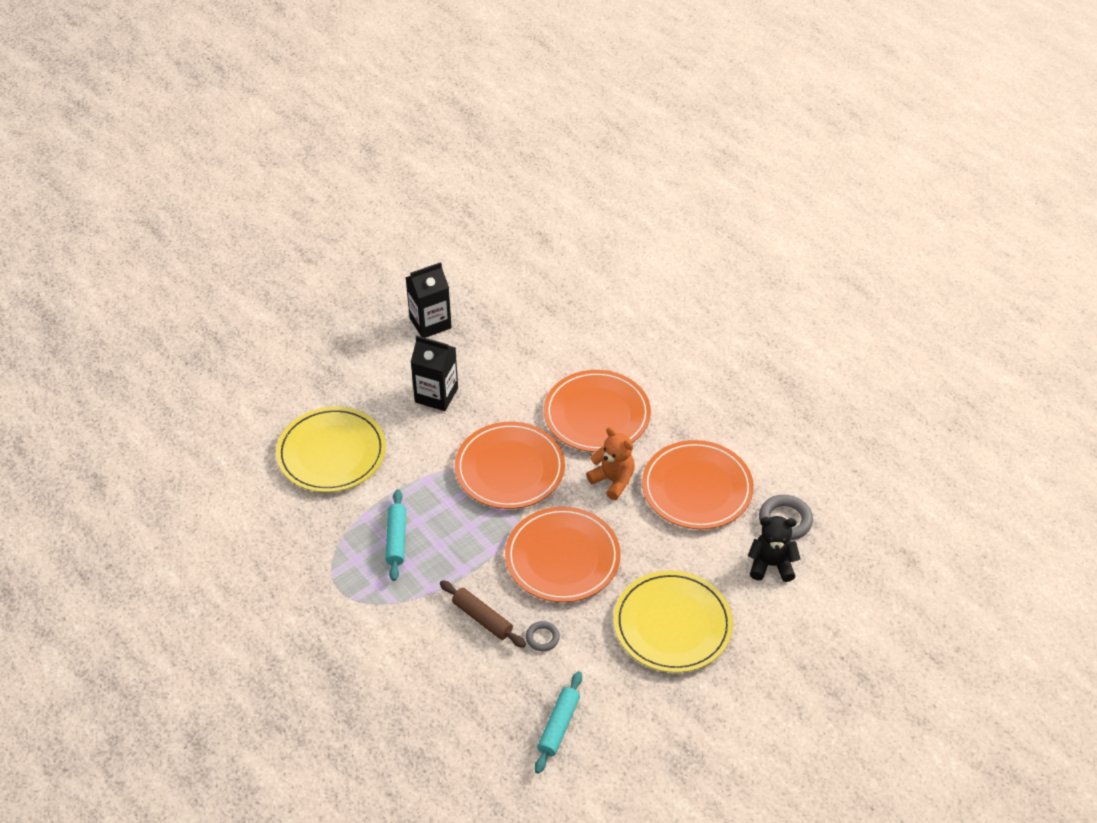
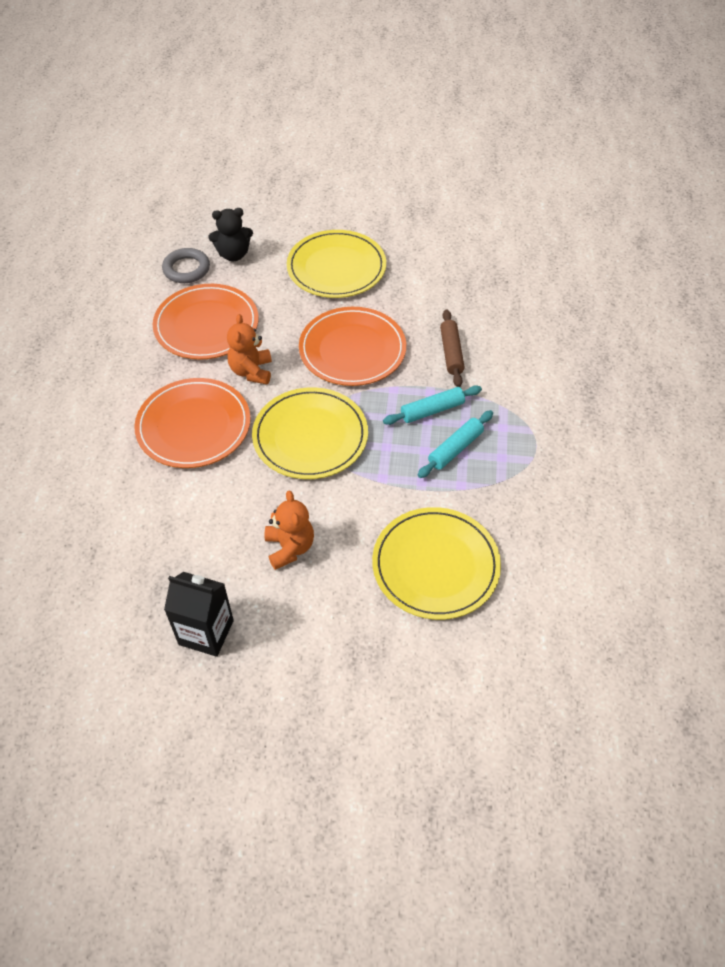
camera: 135 degrees left, 5 degrees up
(436, 395) = (290, 547): black carton -> orange teddy bear
(509, 468) = (310, 436): orange plate -> yellow plate
(542, 638) = (425, 315): grey ring -> none
(559, 726) = (471, 268): turquoise rolling pin -> turquoise rolling pin (432, 410)
(771, 565) = (233, 254): black teddy bear -> black teddy bear turned 60 degrees counterclockwise

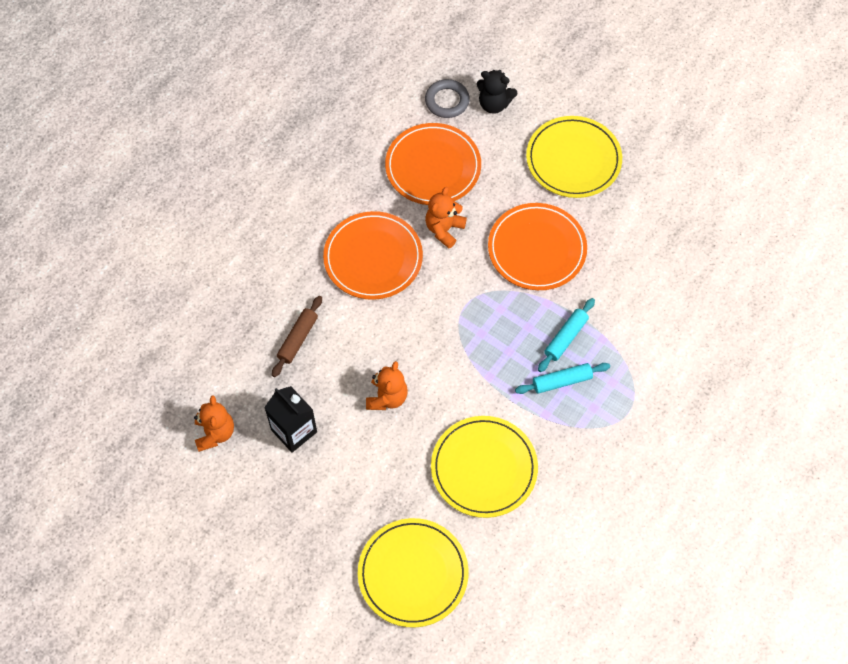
camera: 30 degrees right, 10 degrees up
(112, 682) = (215, 433): none -> orange teddy bear
(310, 436) = (456, 312): yellow plate -> yellow plate (413, 573)
(432, 410) = (565, 338): turquoise rolling pin -> turquoise rolling pin turned 60 degrees counterclockwise
(451, 353) = (616, 292): brown rolling pin -> brown rolling pin (297, 339)

